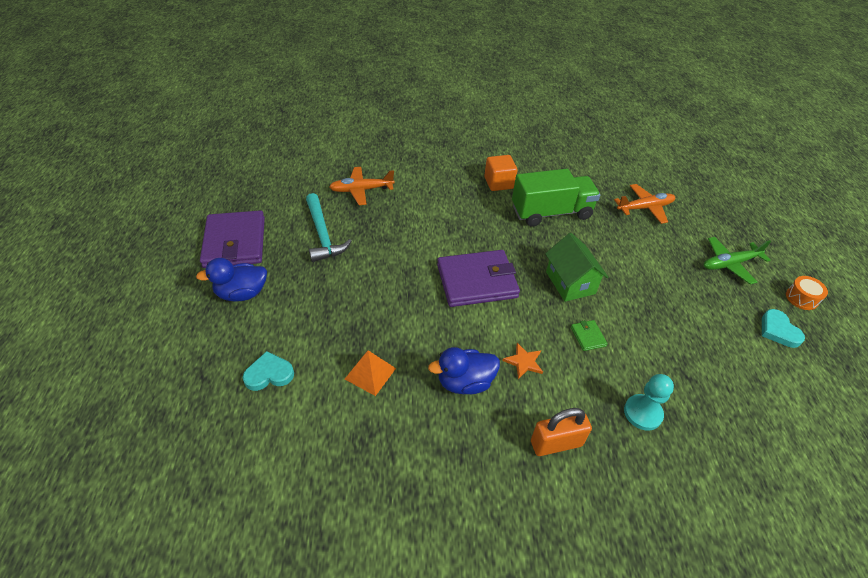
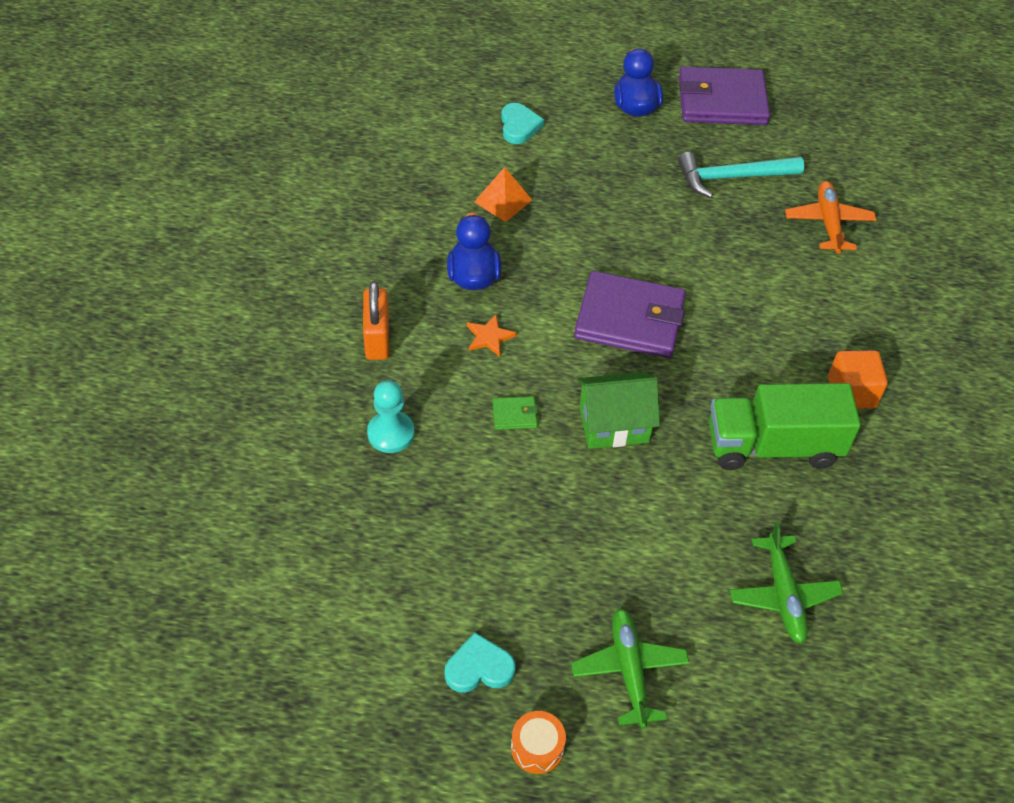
camera: 100 degrees right, 5 degrees up
(477, 281) = (629, 319): purple wallet -> purple wallet turned 75 degrees counterclockwise
(551, 212) = (773, 446): green truck -> green truck turned 90 degrees clockwise
(645, 208) = (783, 595): orange plane -> green plane

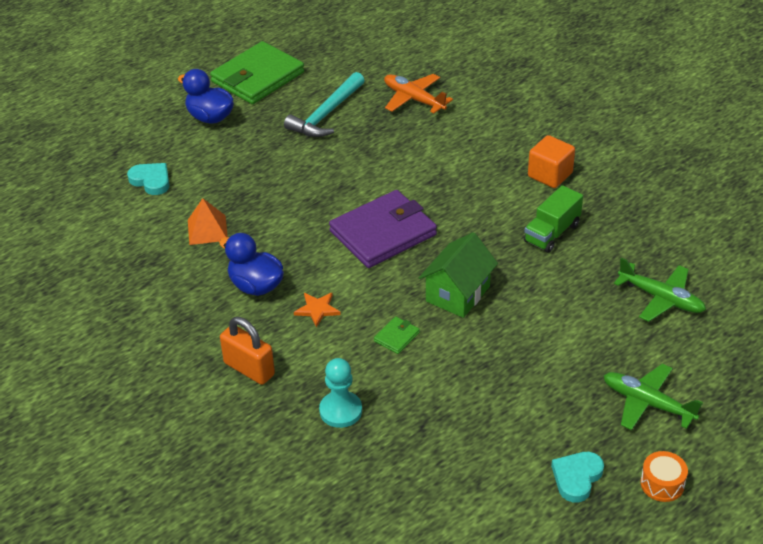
camera: 45 degrees left, 10 degrees down
(722, 101) = (258, 77): purple wallet -> green wallet
(773, 446) = (552, 233): green truck -> green truck, size x0.62

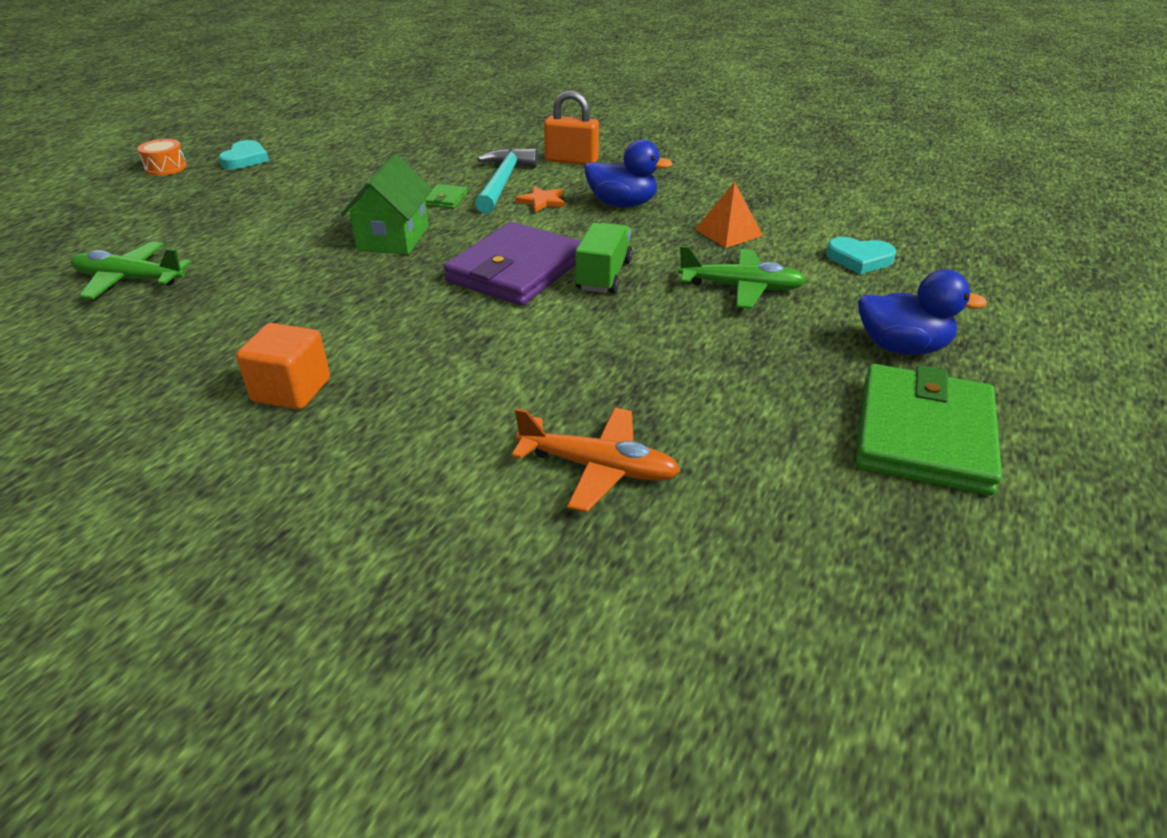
camera: 155 degrees right, 5 degrees down
(326, 114) = (730, 397): turquoise hammer -> turquoise hammer (503, 182)
(340, 411) = (470, 155): turquoise pawn -> none
(552, 233) = (281, 315): green truck -> green truck (604, 275)
(647, 403) = (169, 204): green plane -> green plane (741, 288)

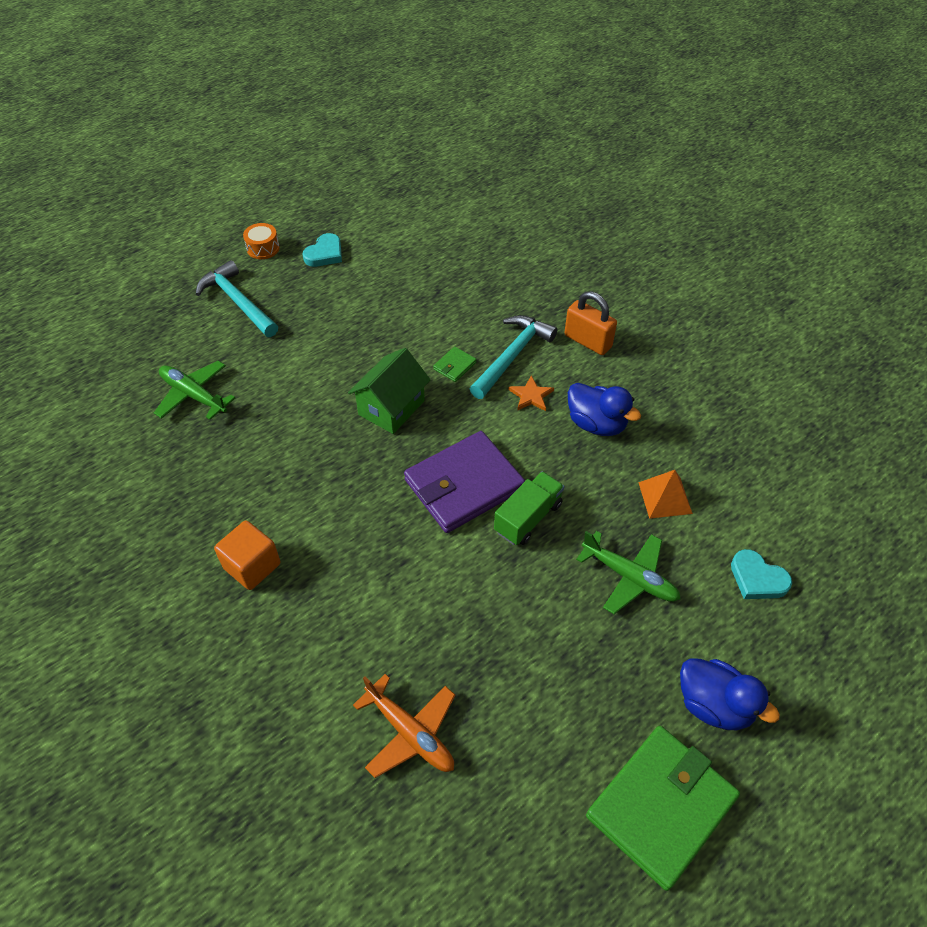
camera: 25 degrees right, 15 degrees up
(154, 206) = (238, 302): none -> turquoise hammer

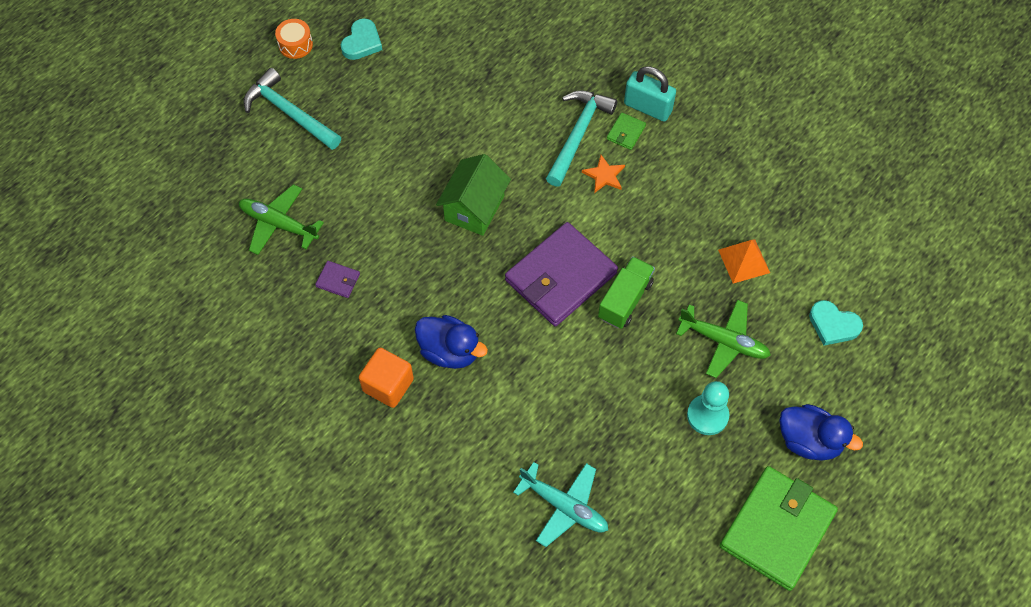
camera: 10 degrees left, 10 degrees up
(234, 455) = (338, 280): none -> purple wallet
(410, 733) = (564, 506): orange plane -> turquoise plane
(455, 366) = (524, 154): green wallet -> green wallet (626, 132)
(588, 341) = (647, 107): orange padlock -> turquoise padlock
(596, 424) = (671, 196): blue duck -> blue duck (450, 351)
(597, 655) = (707, 415): none -> turquoise pawn

